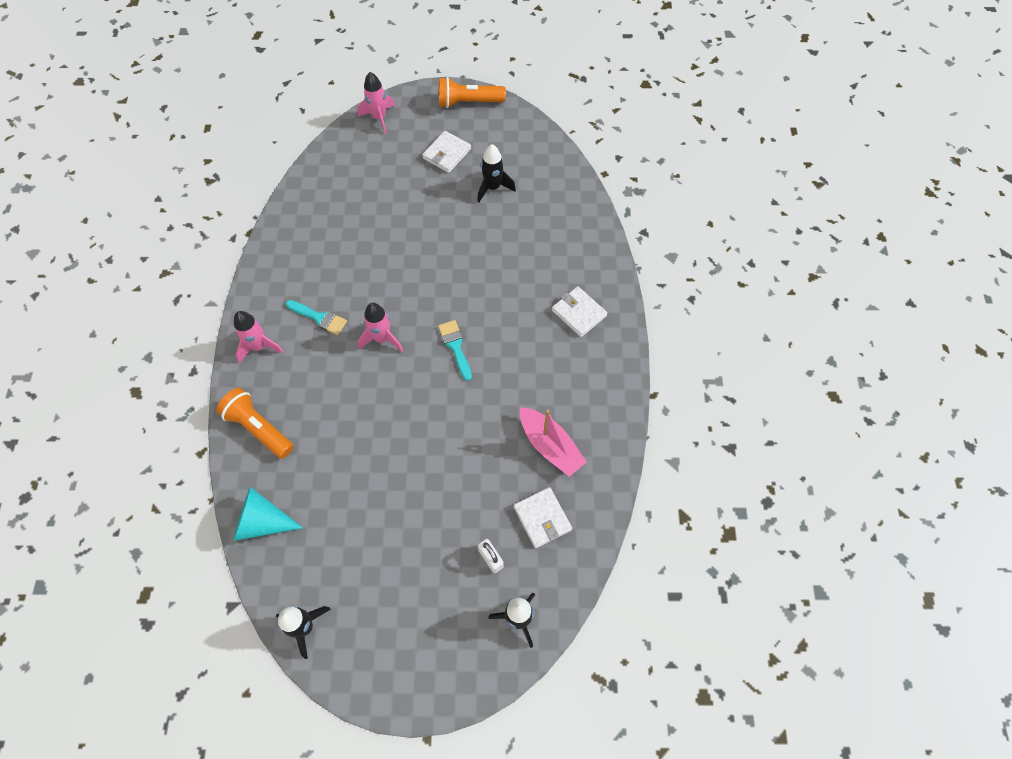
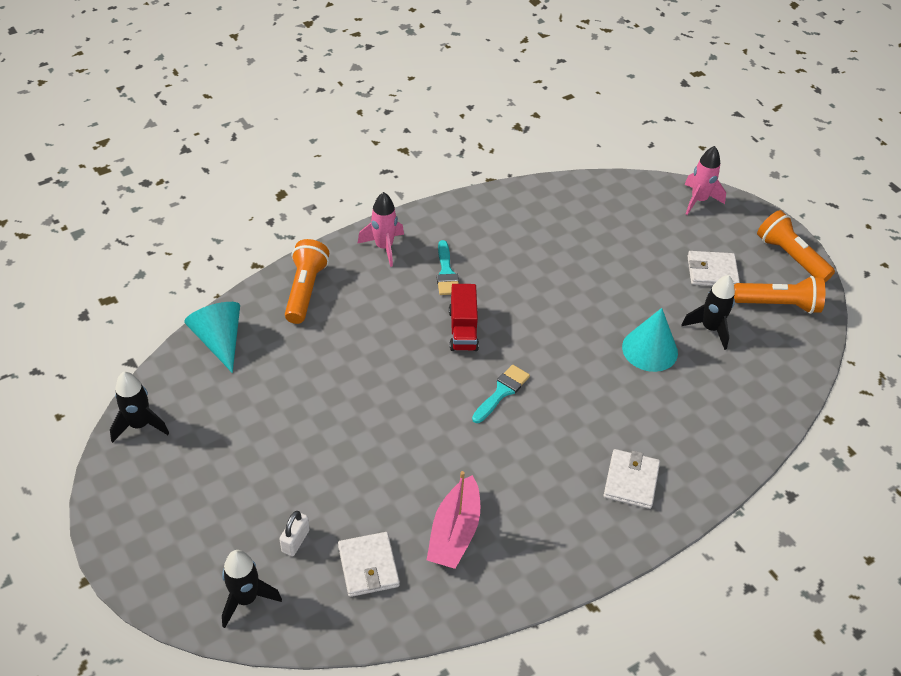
camera: 55 degrees right, 15 degrees down
(382, 339) = (463, 330): pink rocket -> red truck
(484, 233) = (650, 349): none -> turquoise cone
(501, 136) = (778, 304): none -> orange flashlight
(542, 518) = (368, 566): white wallet -> white wallet turned 45 degrees counterclockwise

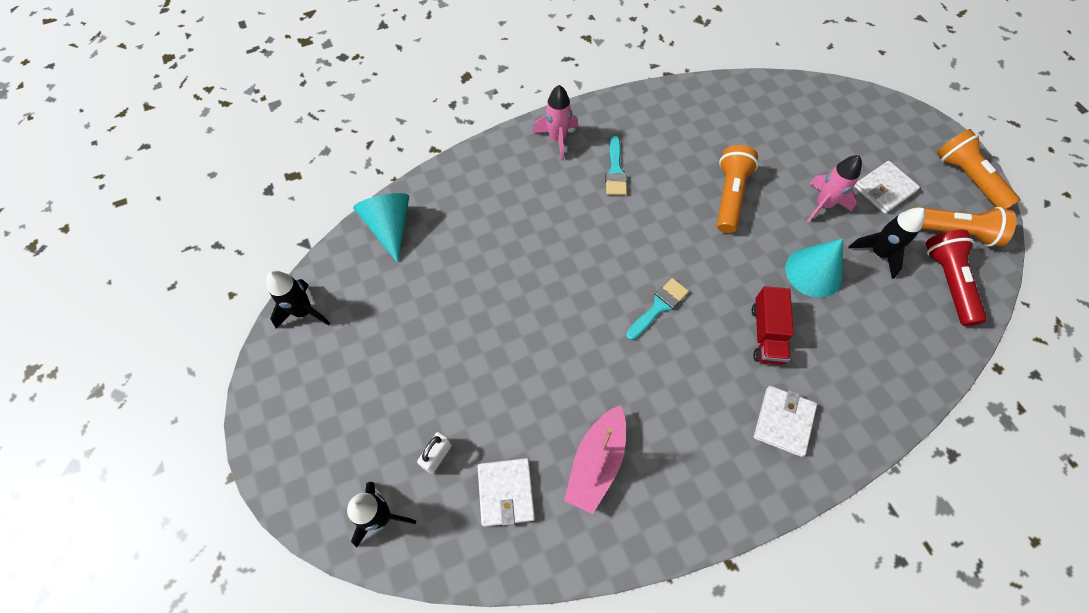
camera: 10 degrees right, 15 degrees up
(305, 290) = (477, 179): orange flashlight -> orange flashlight (729, 196)
(463, 330) = (626, 234): red truck -> red truck (766, 334)
(698, 200) = (875, 109): pink rocket -> pink rocket (823, 205)
(712, 271) = (884, 189): white wallet -> white wallet turned 45 degrees counterclockwise
(777, 348) = (947, 282): none -> red flashlight

